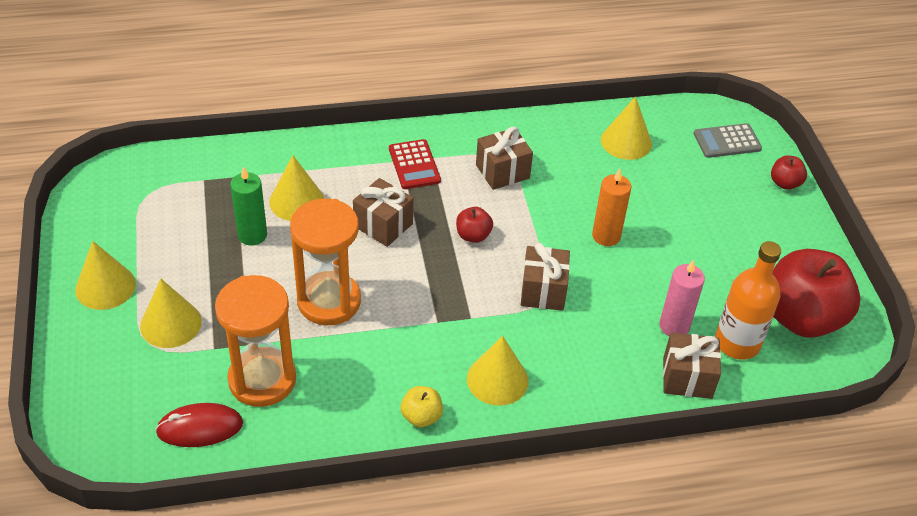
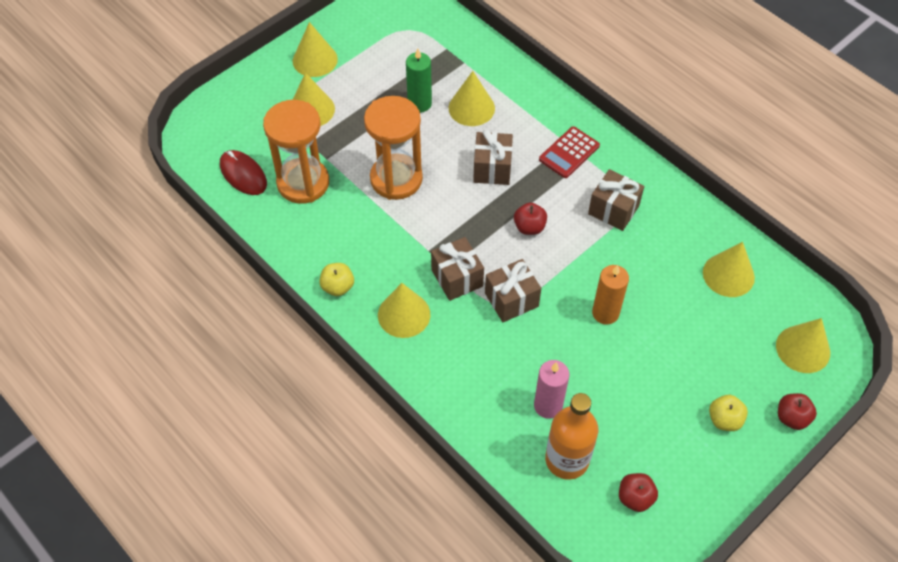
camera: 60 degrees right, 10 degrees up
(687, 378) = (501, 439): brown gift -> brown gift (457, 278)
(727, 141) = (803, 349): grey calculator -> yellow cone
(762, 222) = (724, 420): none -> yellow apple
(801, 318) = (635, 498): red apple -> red apple, size x0.43

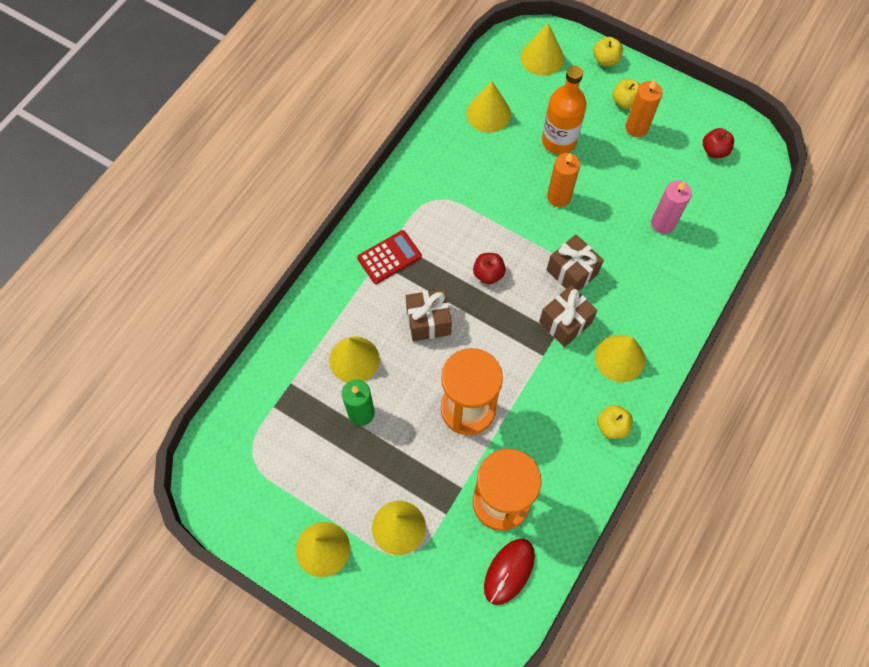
camera: 105 degrees left, 10 degrees up
(567, 459) = (703, 201): orange bottle -> orange bottle (559, 141)
(569, 153) = (389, 257): red calculator -> red calculator turned 60 degrees counterclockwise
(613, 210) = (447, 208): brown gift -> none
(684, 420) = (636, 128): none -> orange candle
(792, 418) = (605, 60): red apple -> yellow apple

